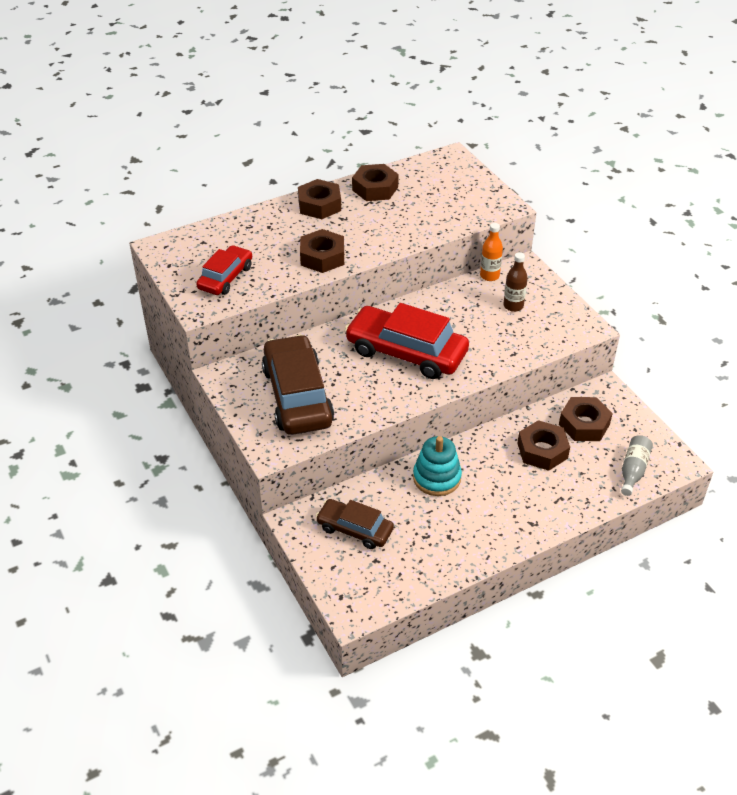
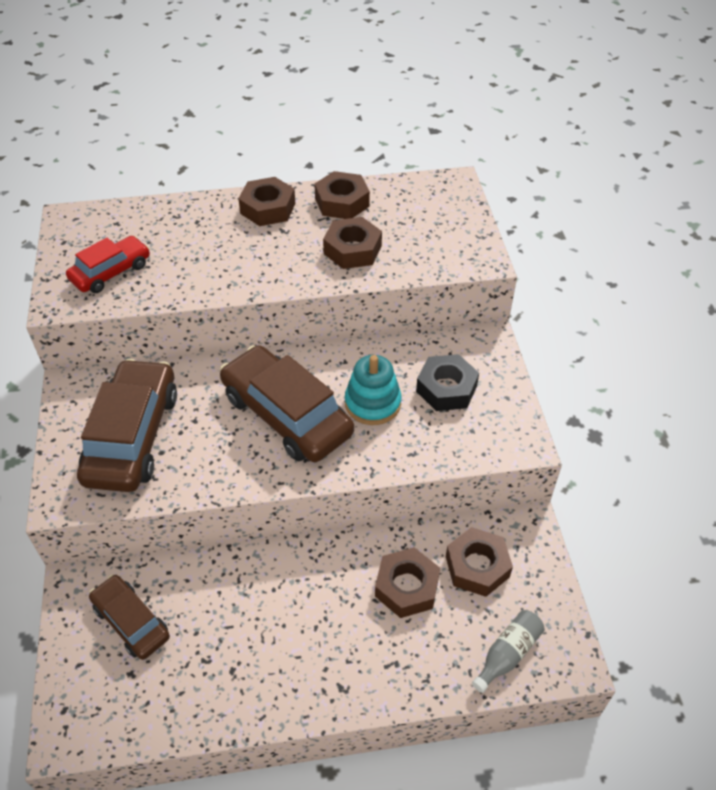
camera: 20 degrees right, 5 degrees up
(322, 257) = (230, 273): brown nut -> brown nut (352, 250)
(406, 352) = (286, 415): red car -> brown car
(437, 478) = (262, 583): turquoise stacking toy -> turquoise stacking toy (372, 403)
(489, 276) = (439, 341): orange bottle -> none
(513, 306) = (446, 388): brown bottle -> black nut

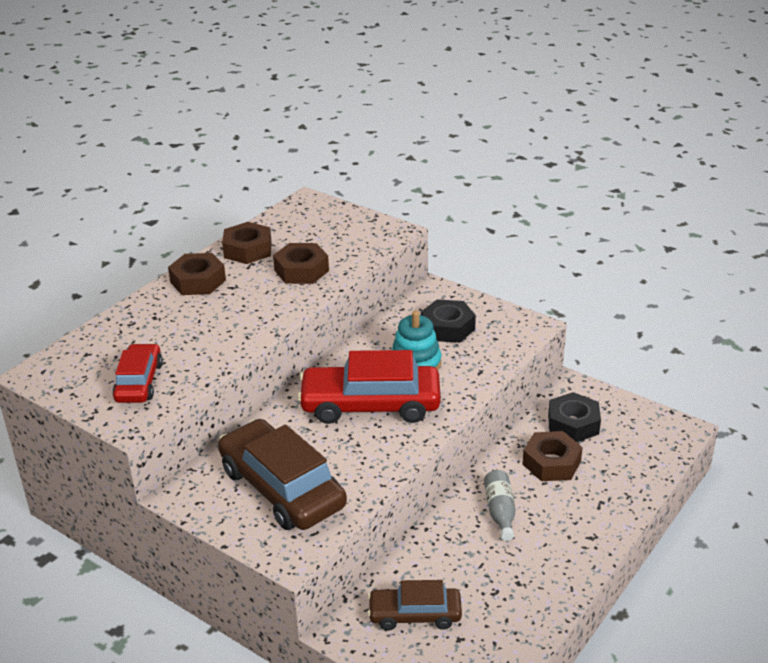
camera: 45 degrees left, 15 degrees down
(286, 415) = (370, 405): brown car -> red car
(477, 566) = (573, 424): brown nut -> black nut
(507, 654) = (648, 451): grey bottle -> grey bottle (500, 511)

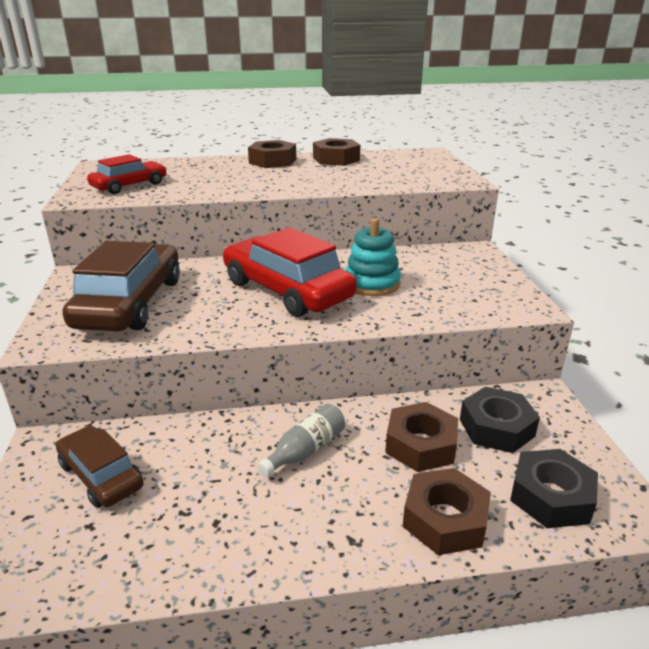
camera: 45 degrees right, 5 degrees down
(301, 270) = (347, 177): brown nut -> brown nut (445, 519)
(447, 328) = (442, 275): black nut -> black nut (551, 496)

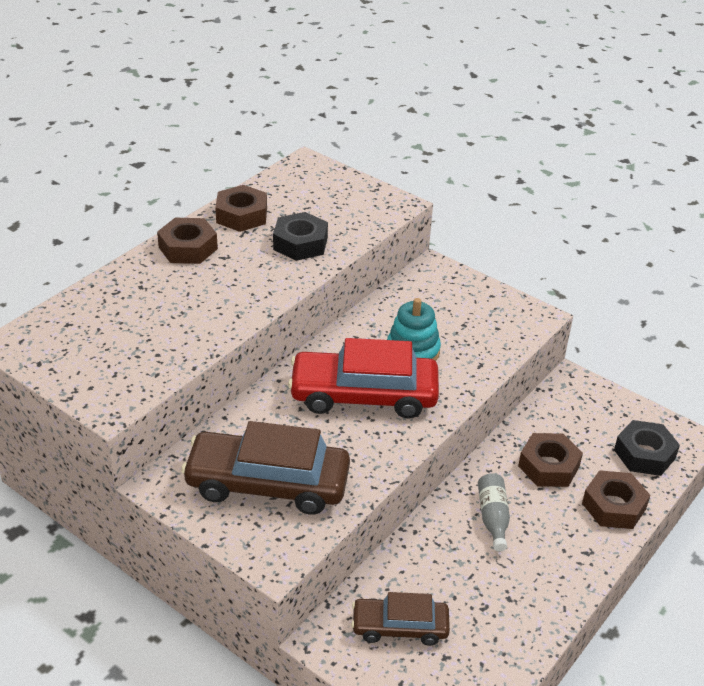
camera: 45 degrees left, 10 degrees up
(129, 186) = (122, 360): red car -> none
(130, 303) = (267, 483): brown car -> brown car turned 45 degrees counterclockwise
(496, 427) = (573, 424): black nut -> black nut (300, 243)

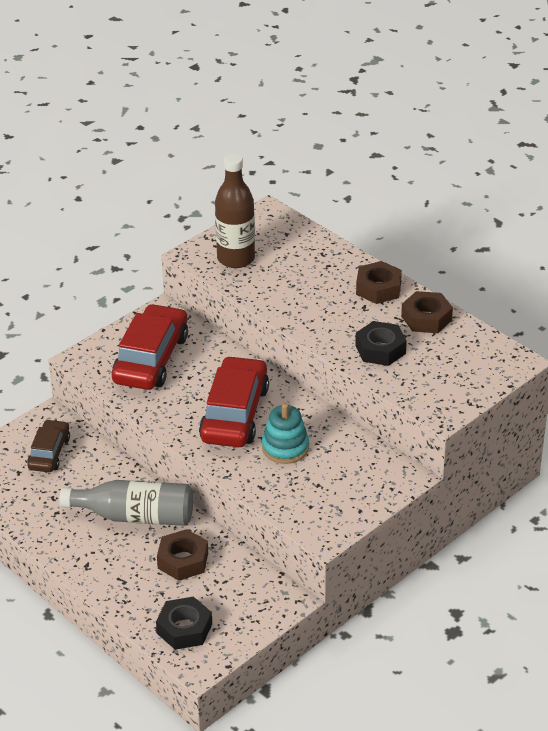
camera: 100 degrees right, 0 degrees up
(123, 364) = (236, 258): none -> brown bottle
(267, 483) = (151, 359): brown car -> red car
(493, 517) = (135, 516): grey bottle -> grey bottle, size x1.89
(614, 506) = (129, 593): brown nut -> none

